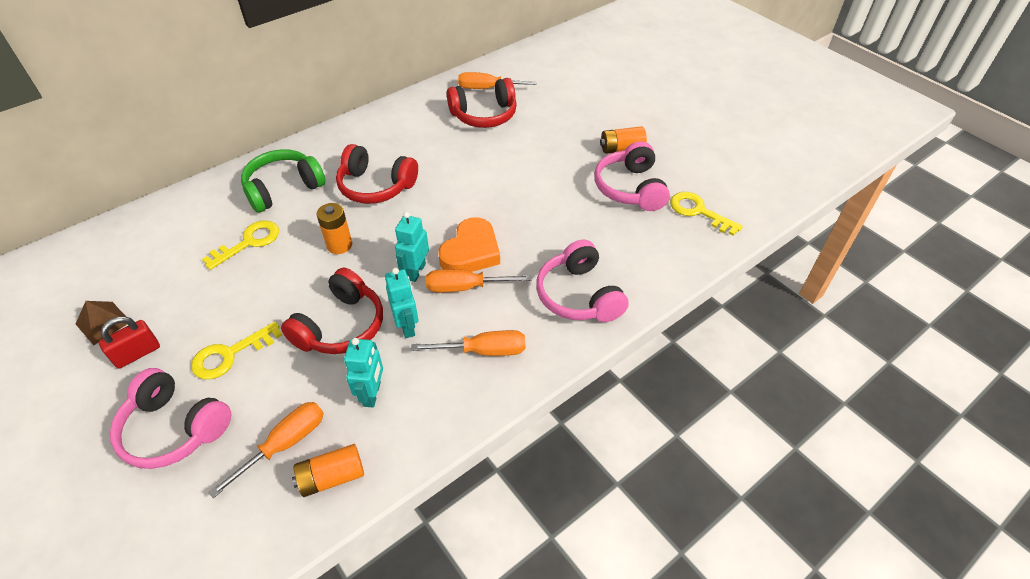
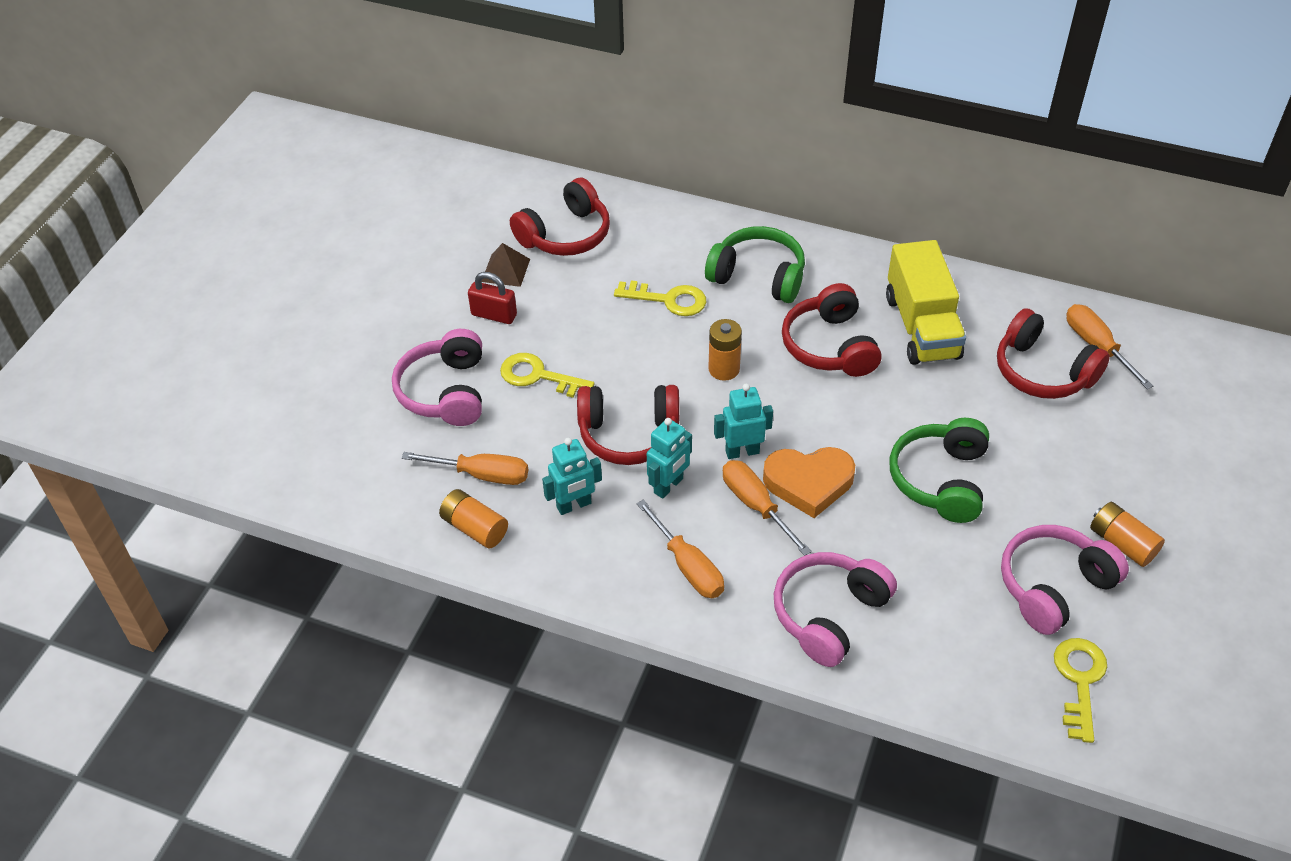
camera: 60 degrees right, 0 degrees up
(117, 268) = (565, 234): none -> red headphones
(404, 141) = (921, 327): none -> yellow truck
(521, 193) = (941, 480): none -> green headphones

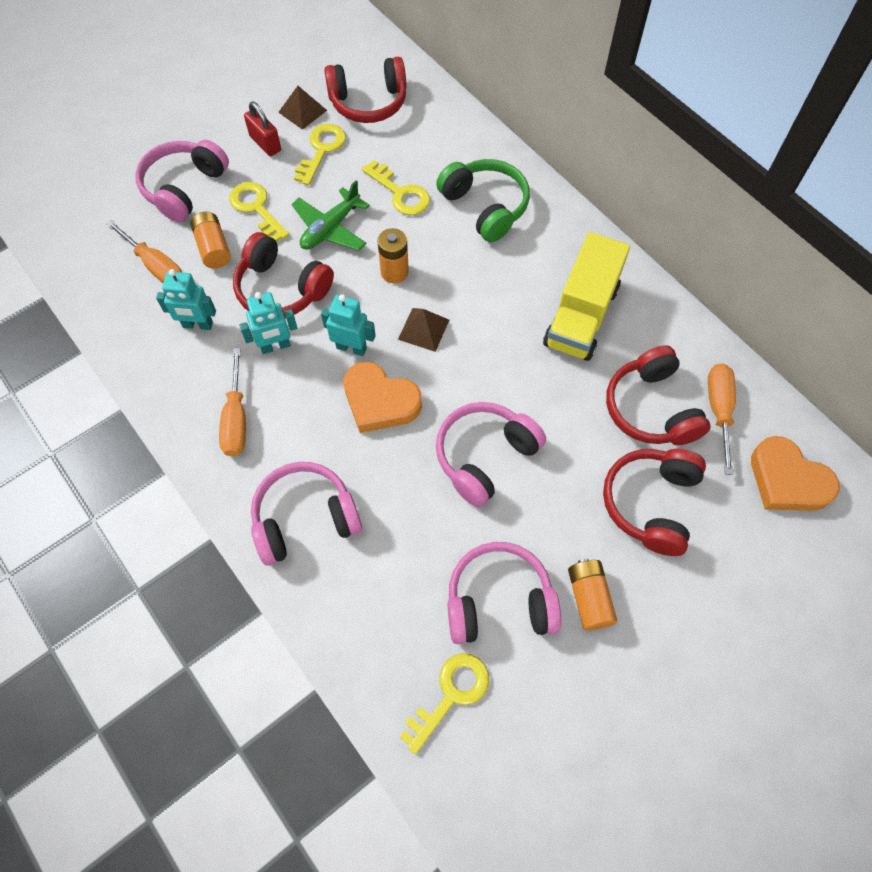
camera: 30 degrees right, 15 degrees up
(475, 528) = (118, 305): orange battery -> orange battery (213, 248)
(557, 296) = (321, 150): none -> yellow key
(629, 360) = (330, 229): none -> green plane
(756, 506) = (325, 398): orange screwdriver -> none
(794, 404) = (423, 329): none -> brown pyramid
(830, 346) = (492, 295): red headphones -> red headphones (651, 503)
(941, 480) = (485, 457): green headphones -> pink headphones
(1193, 372) = (787, 480): none -> orange heart

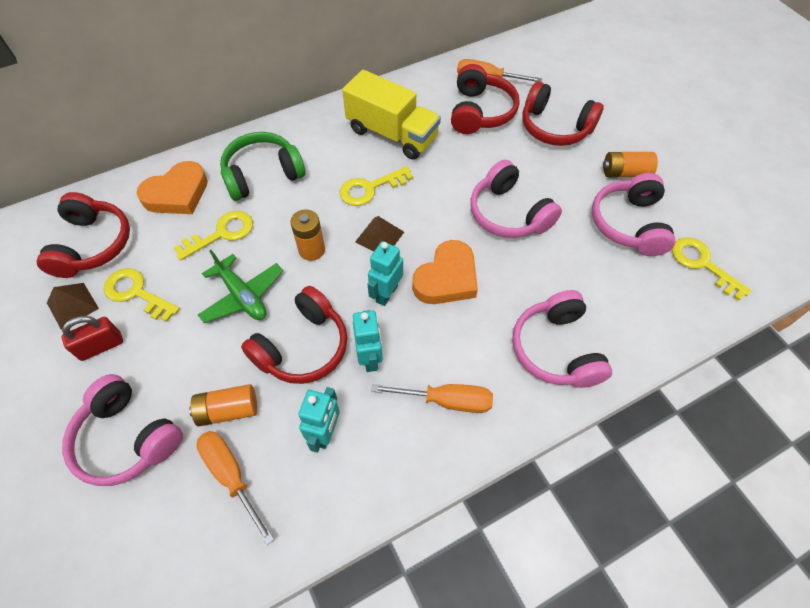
camera: 80 degrees left, 5 degrees down
(155, 266) = (231, 476): orange screwdriver -> orange screwdriver turned 90 degrees counterclockwise
(256, 208) = (190, 362): yellow key -> yellow key (370, 188)
(651, 408) = (480, 112): red headphones -> red headphones turned 75 degrees counterclockwise
(787, 480) = (542, 60): orange heart -> orange heart (177, 194)

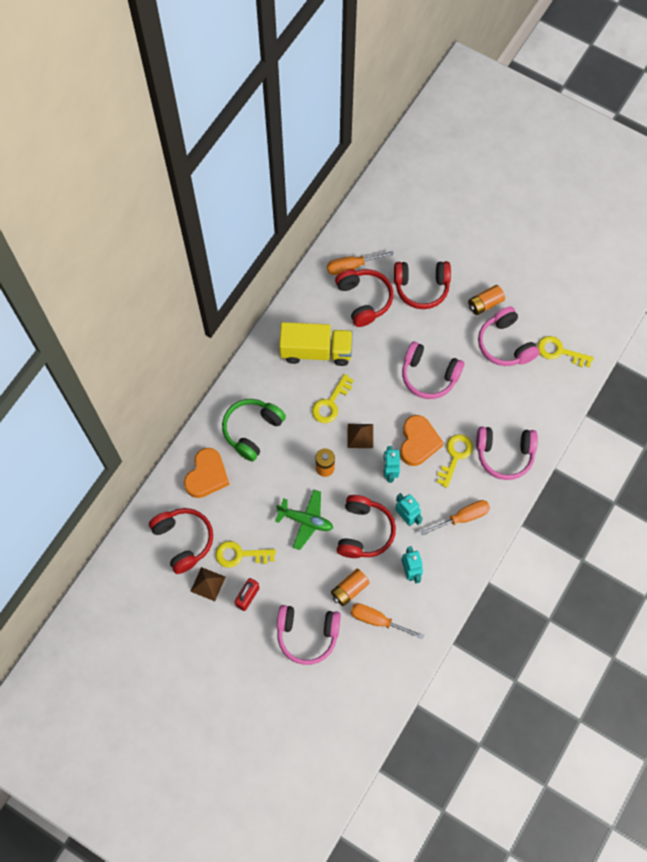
camera: 30 degrees left, 10 degrees up
(221, 234) = (260, 488): yellow key -> yellow key (455, 456)
(556, 349) = (504, 454): pink headphones -> pink headphones turned 45 degrees counterclockwise

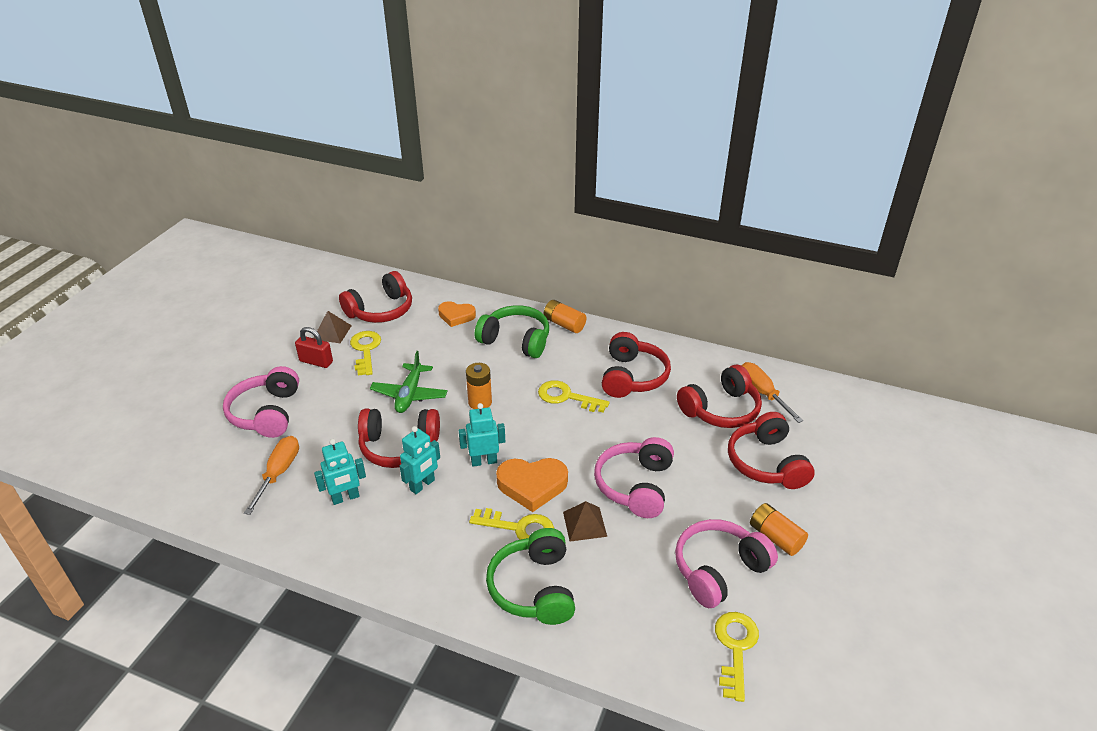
camera: 80 degrees right, 30 degrees down
(207, 475) = (456, 316): orange heart -> orange heart, size x0.66
(316, 351) = (632, 377): yellow truck -> red headphones
(349, 589) = (321, 442): orange battery -> orange battery (564, 324)
(360, 436) = (529, 428): brown pyramid -> brown pyramid (584, 524)
(462, 518) = (426, 546): orange screwdriver -> none
(504, 454) = (534, 588): pink headphones -> green headphones

